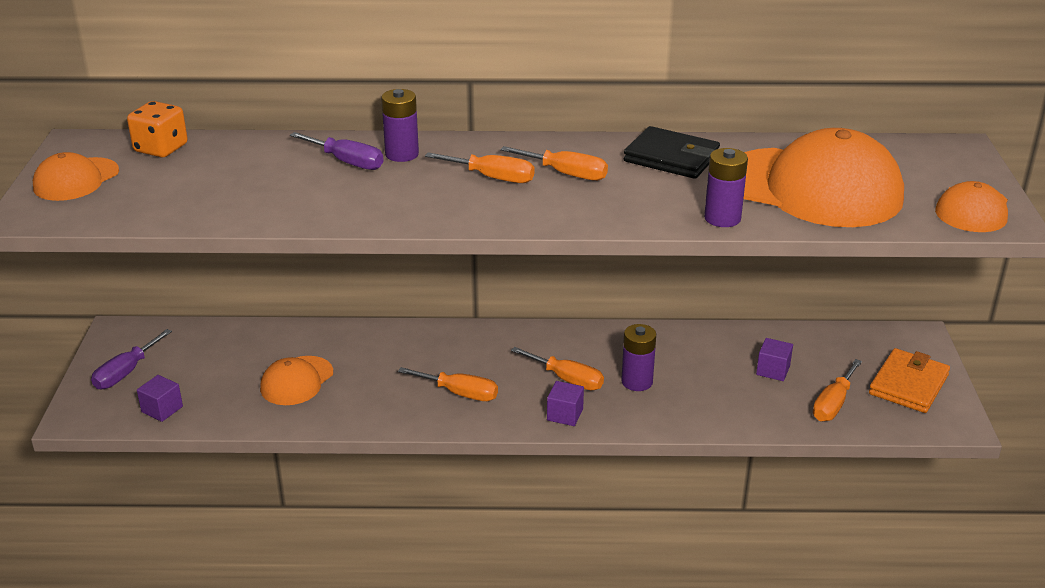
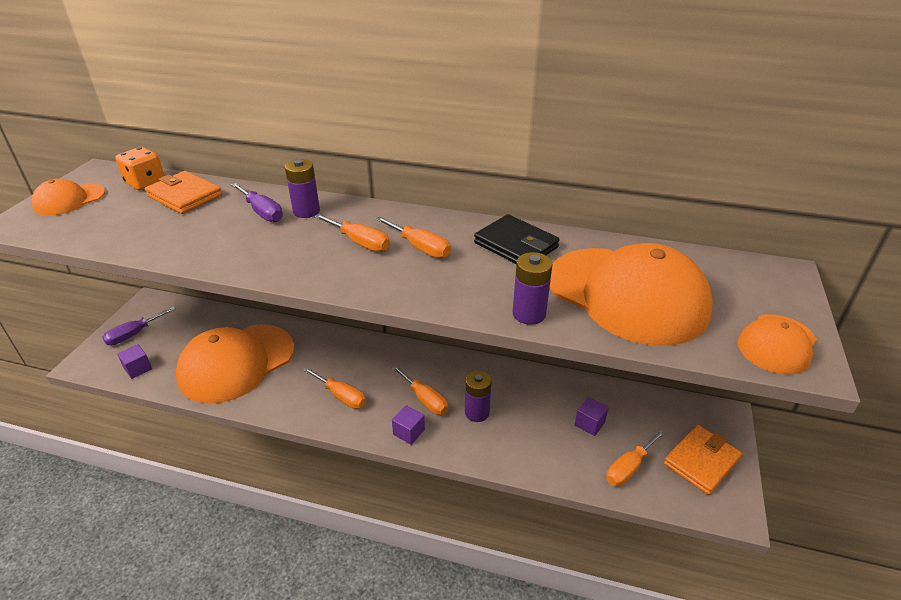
camera: 15 degrees right, 5 degrees up
(230, 157) = (185, 196): none -> orange wallet
(297, 381) = (236, 363): orange cap -> orange cap, size x2.01

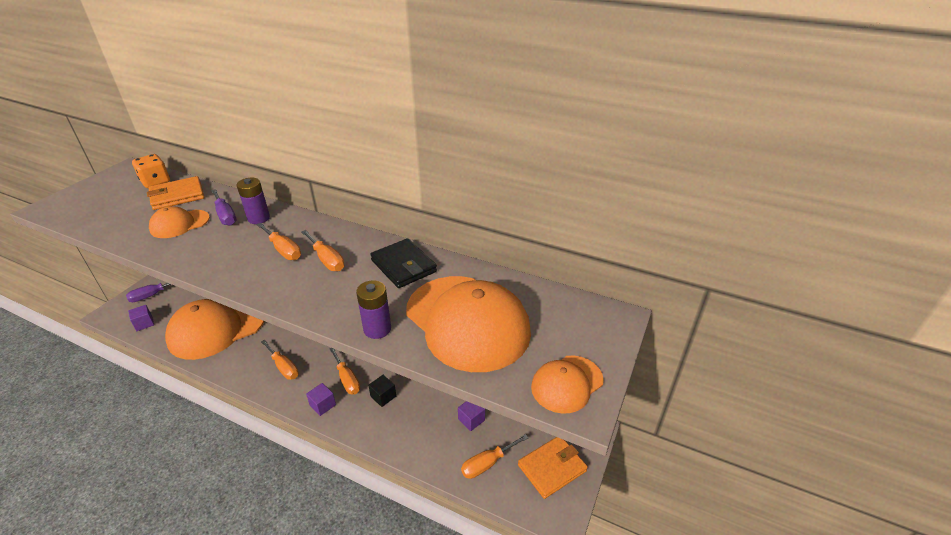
camera: 10 degrees right, 0 degrees up
(69, 200) = (95, 191): orange cap -> orange cap (179, 224)
(185, 196) = (177, 196): orange wallet -> orange wallet turned 75 degrees counterclockwise
(477, 412) = (383, 396): purple battery -> black cube

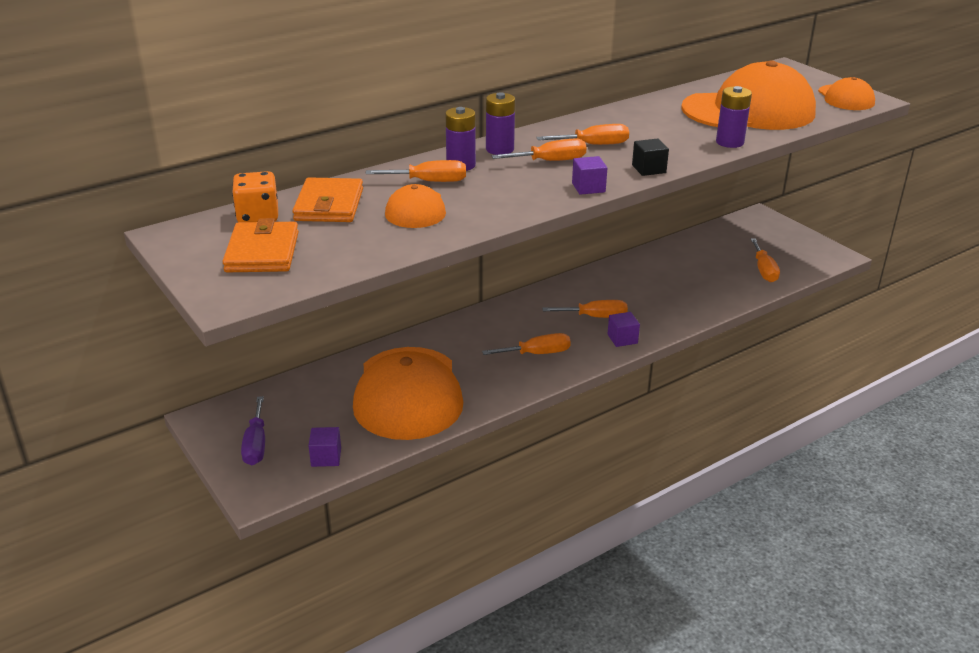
camera: 60 degrees left, 5 degrees down
(225, 216) = (429, 181): purple screwdriver -> orange screwdriver
(295, 224) = (500, 149): none -> purple battery
(383, 396) = (639, 301): black cube -> black cube (649, 169)
(403, 266) = (641, 117): black wallet -> none
(471, 419) = (708, 264): purple cube -> purple cube (588, 187)
(552, 468) = (788, 244): orange wallet -> orange wallet (262, 252)

